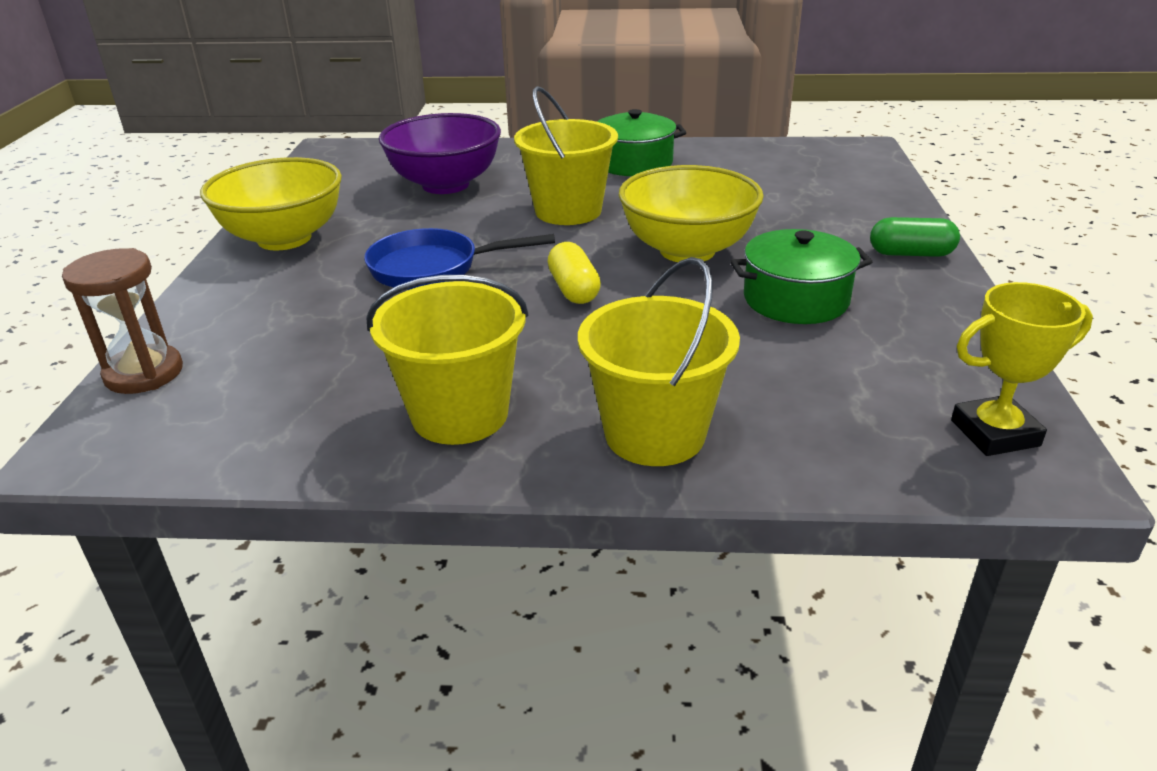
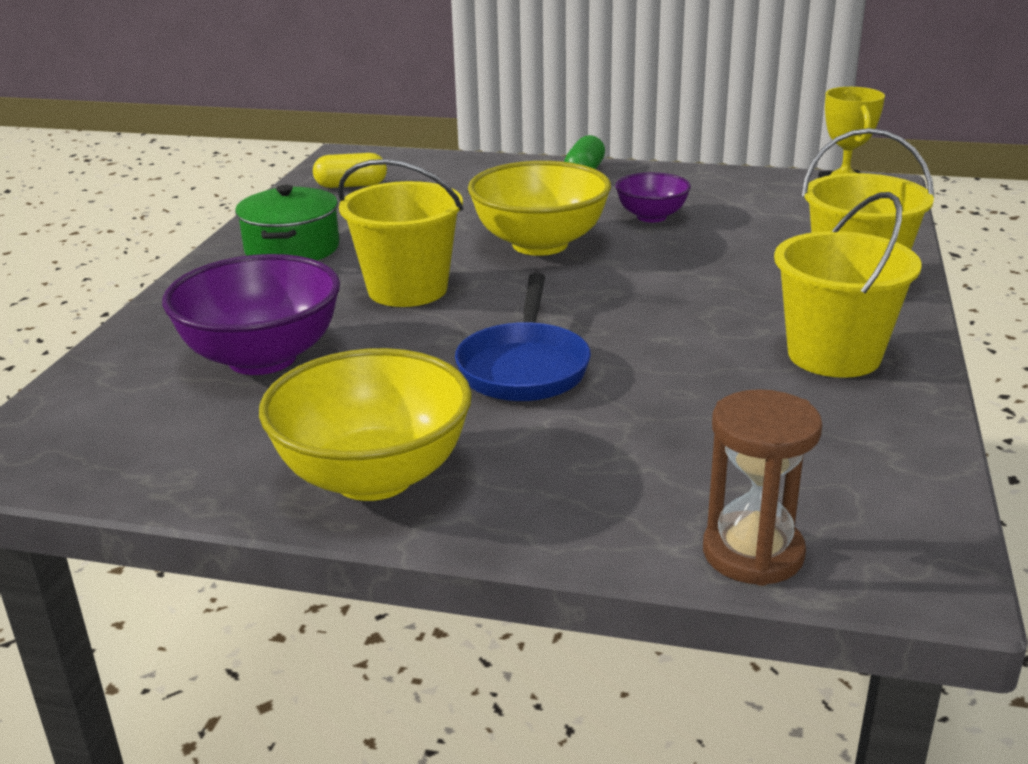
camera: 80 degrees left, 5 degrees down
(574, 289) = (604, 297): yellow capsule -> yellow capsule (351, 185)
(796, 299) = (651, 217): green pot -> purple bowl

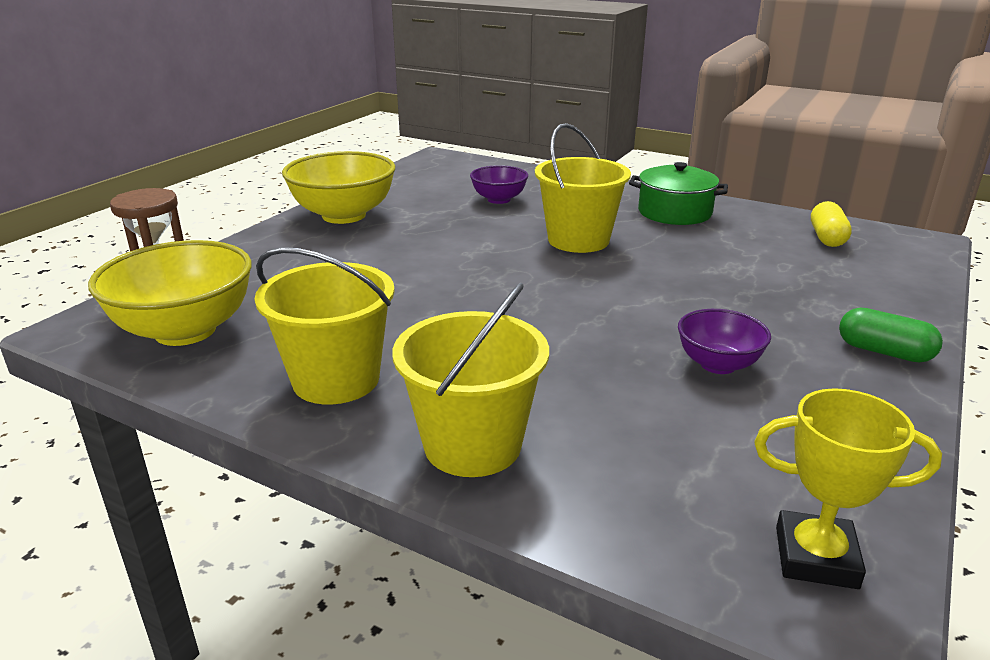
camera: 105 degrees right, 0 degrees up
(262, 358) = (499, 199): purple bowl -> purple bowl, size x0.56
(524, 367) = (427, 261): blue pan -> none
(540, 244) = (653, 296): yellow bowl -> yellow bowl (185, 331)

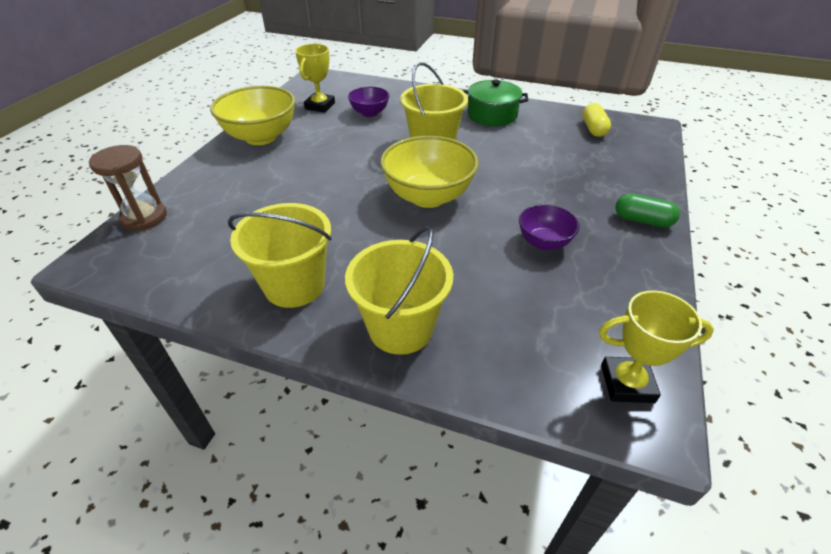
camera: 10 degrees left, 15 degrees up
(185, 331) = (172, 255): yellow bowl -> yellow bowl (428, 196)
(432, 188) = (320, 106): none -> yellow trophy

